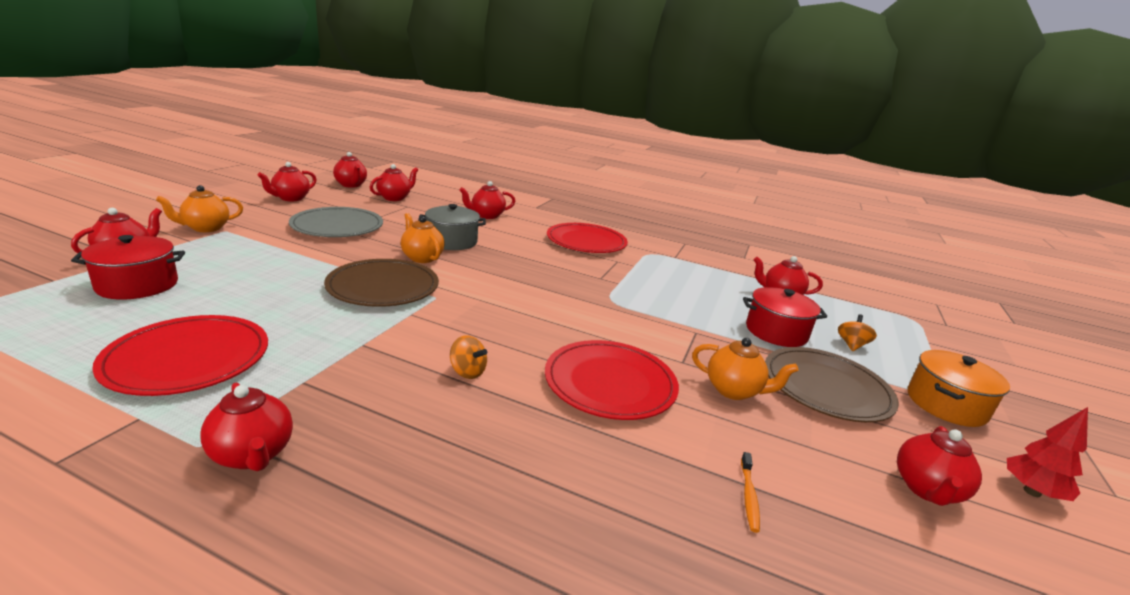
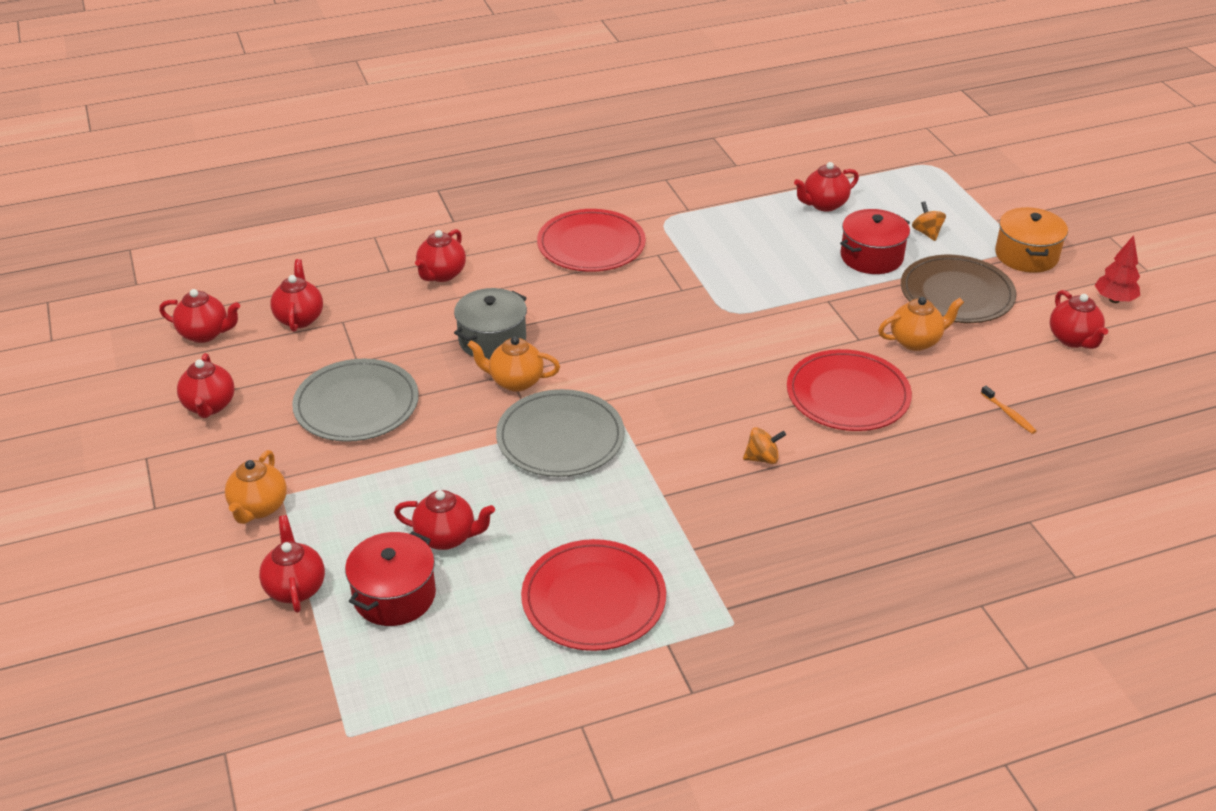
camera: 40 degrees left, 15 degrees up
(253, 455) = (768, 602): red teapot -> red teapot (446, 537)
(383, 287) = (560, 437): brown plate -> grey plate

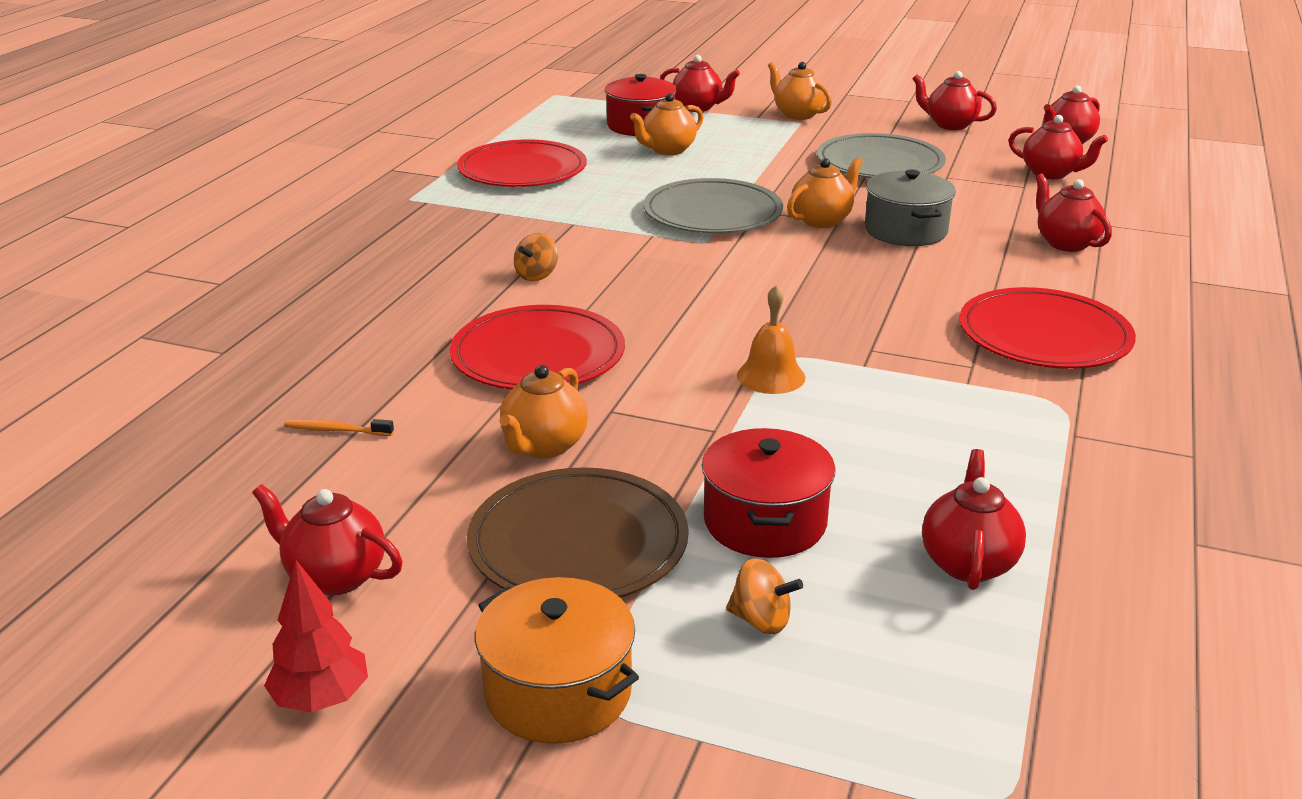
camera: 130 degrees right, 10 degrees down
(446, 537) = (667, 150): red teapot -> orange teapot
(754, 307) = (771, 376): none -> orange bell

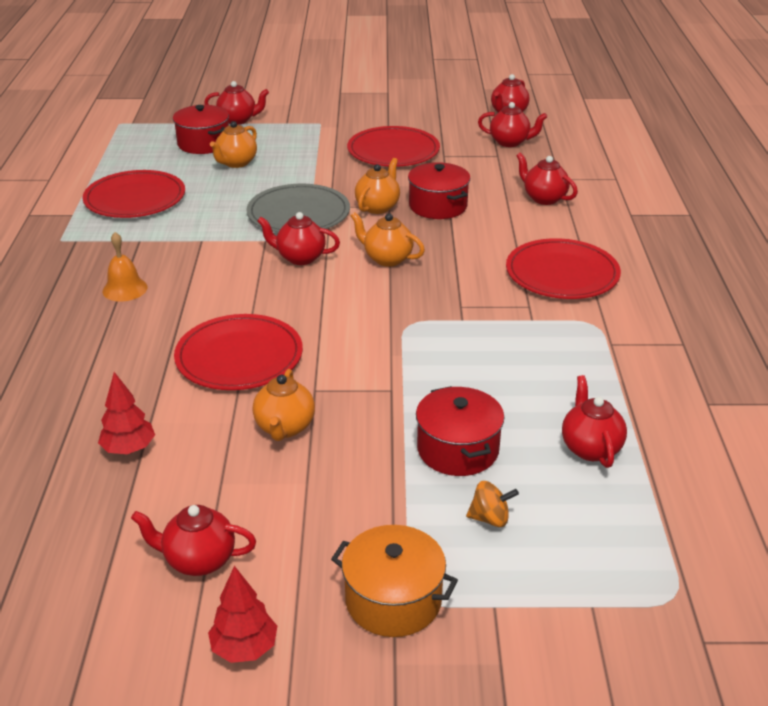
camera: 20 degrees left, 5 degrees up
(337, 430) = (129, 449): orange toothbrush -> red tree
(537, 275) = (200, 290): orange spinning top -> none
(578, 542) = (348, 493): brown plate -> none
(771, 376) = (407, 340): orange bell -> orange bell (125, 289)
(797, 114) = (314, 116): orange teapot -> orange teapot (387, 259)
(880, 163) = (393, 151): grey plate -> red plate
(905, 231) = (438, 206): grey pot -> red pot
(950, 125) = (425, 110): red teapot -> red teapot (300, 258)

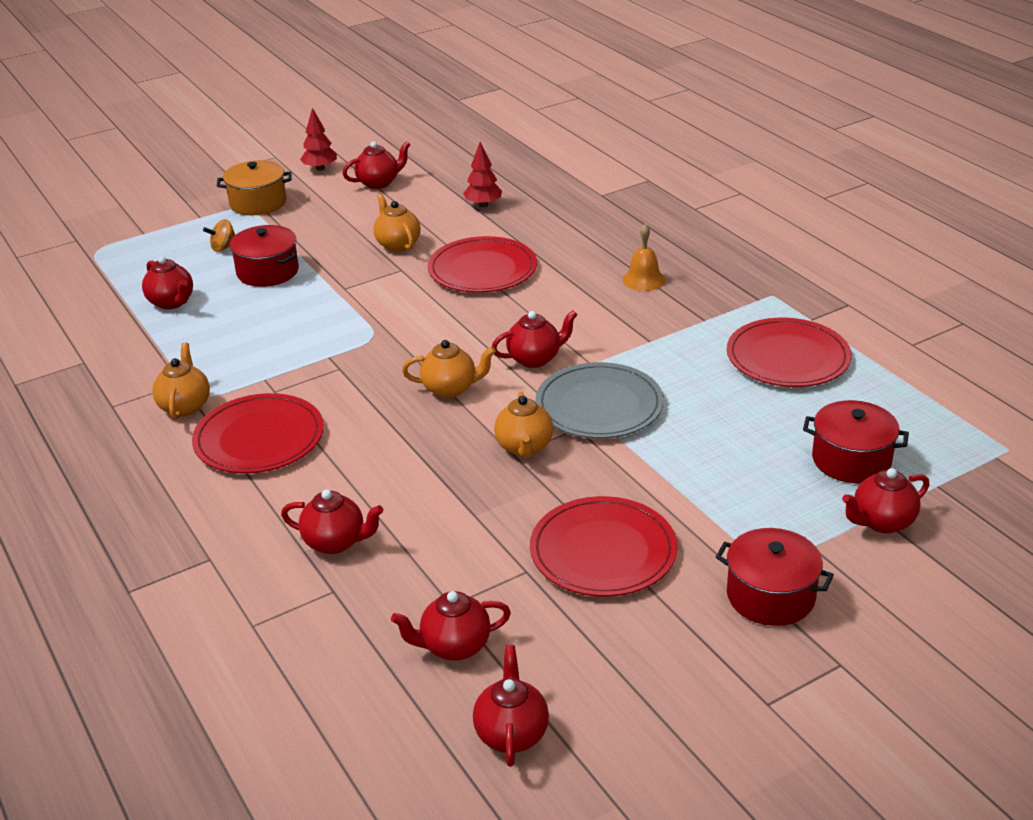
camera: 150 degrees right, 0 degrees up
(236, 163) = (765, 445): orange teapot -> orange teapot (185, 406)
(438, 206) = (457, 476): red pot -> red pot (770, 596)

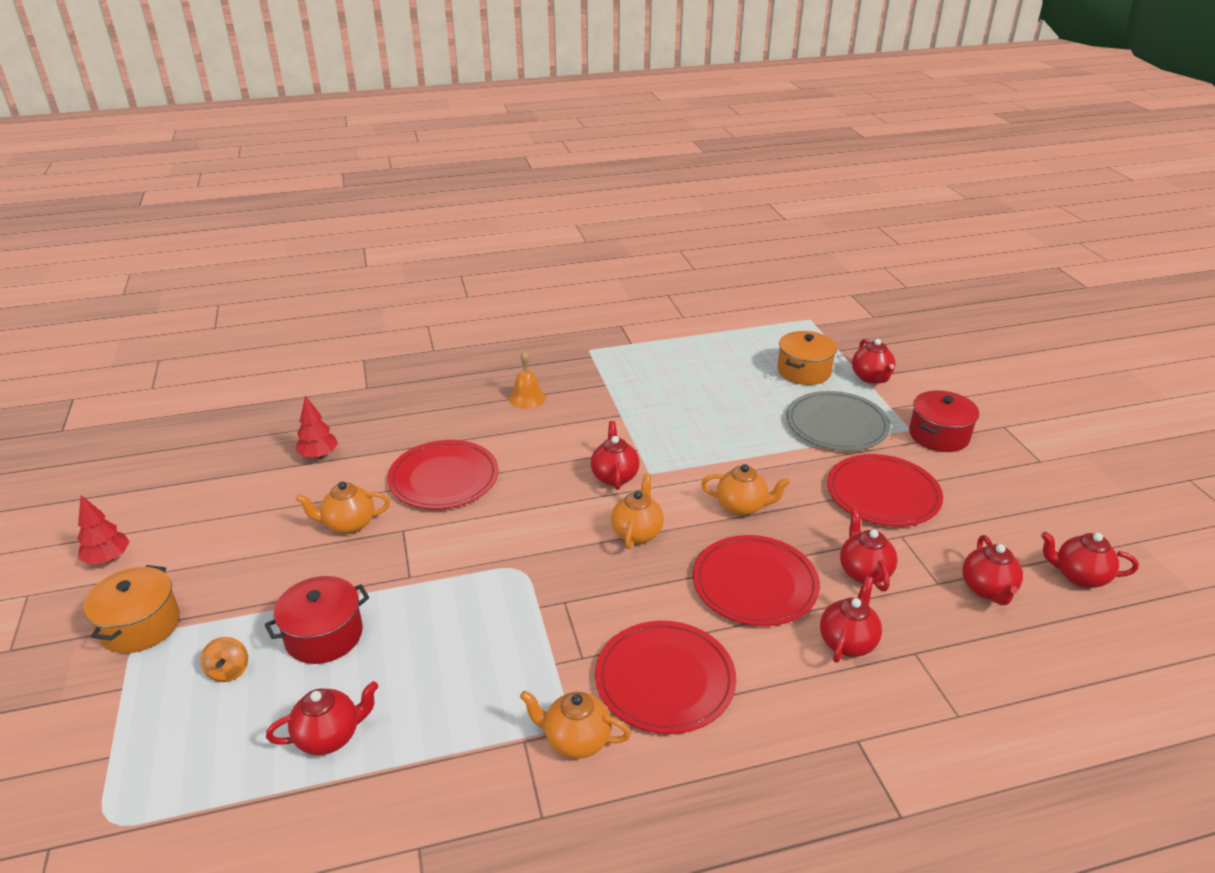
camera: 75 degrees left, 0 degrees up
(379, 183) = (197, 517): red teapot -> red teapot (864, 572)
(599, 405) = (698, 457): grey plate -> grey plate (837, 424)
(787, 357) = (674, 364): red plate -> red plate (755, 584)
(851, 460) = (804, 371): red pot -> orange pot

